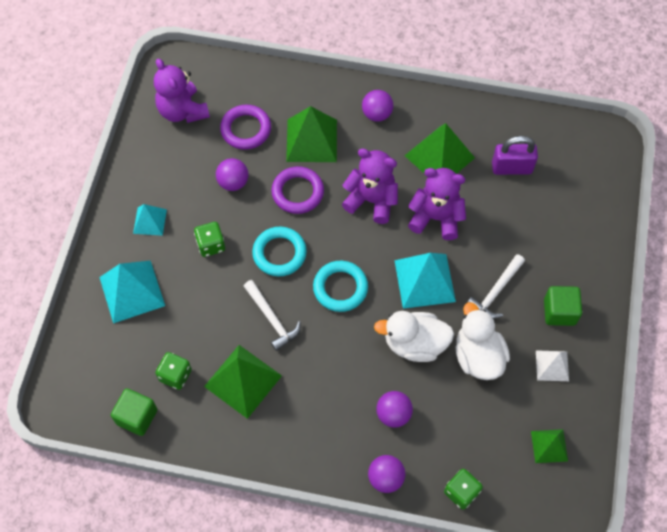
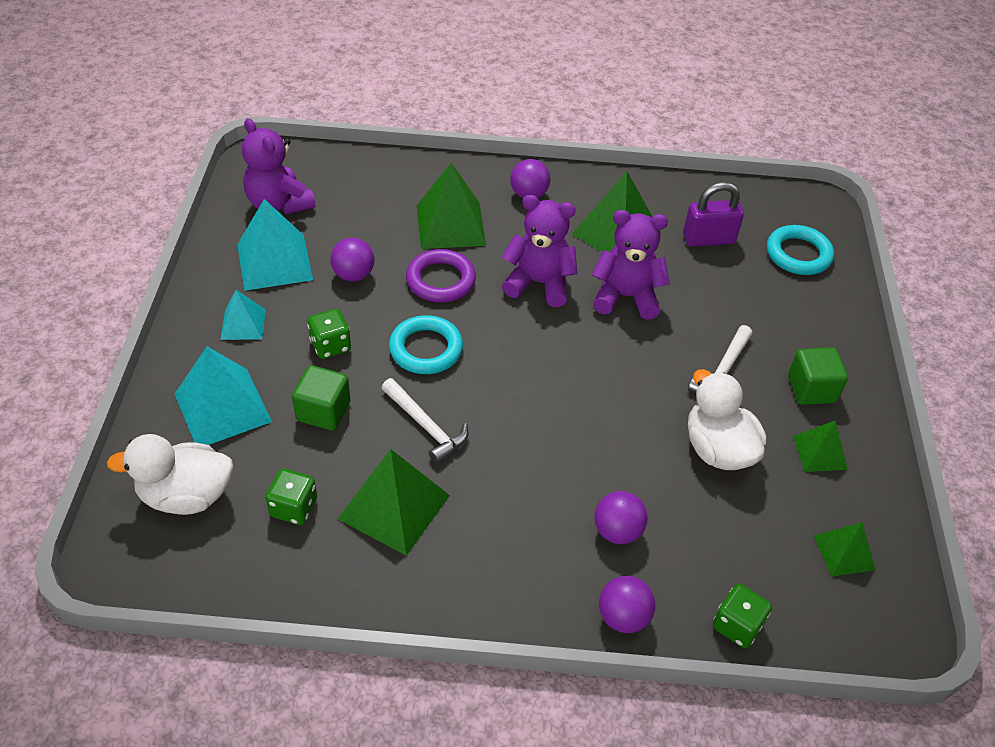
camera: 10 degrees left, 15 degrees down
(137, 417) = (239, 568): green cube -> green cube (323, 411)
(246, 129) = (364, 218): purple ring -> none
(340, 288) = (515, 383): turquoise ring -> turquoise ring (798, 254)
(415, 344) = (629, 441): white duck -> white duck (186, 495)
(424, 280) = (626, 366): turquoise pyramid -> turquoise pyramid (274, 262)
(552, 365) = (819, 452): white pyramid -> green pyramid

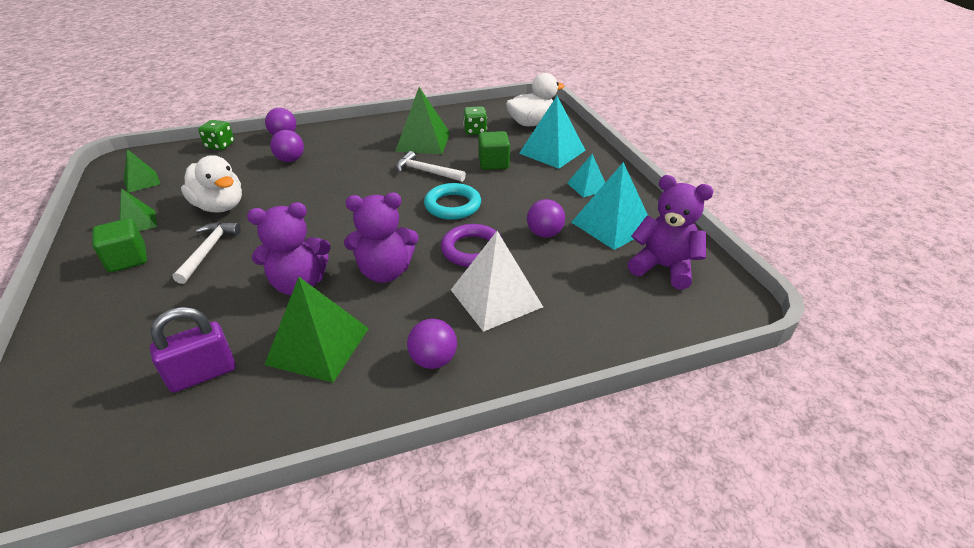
camera: 160 degrees right, 10 degrees down
(330, 345) = (519, 191): green dice -> none
(450, 225) = (496, 298): green pyramid -> white pyramid
(798, 254) = (84, 390): turquoise ring -> none

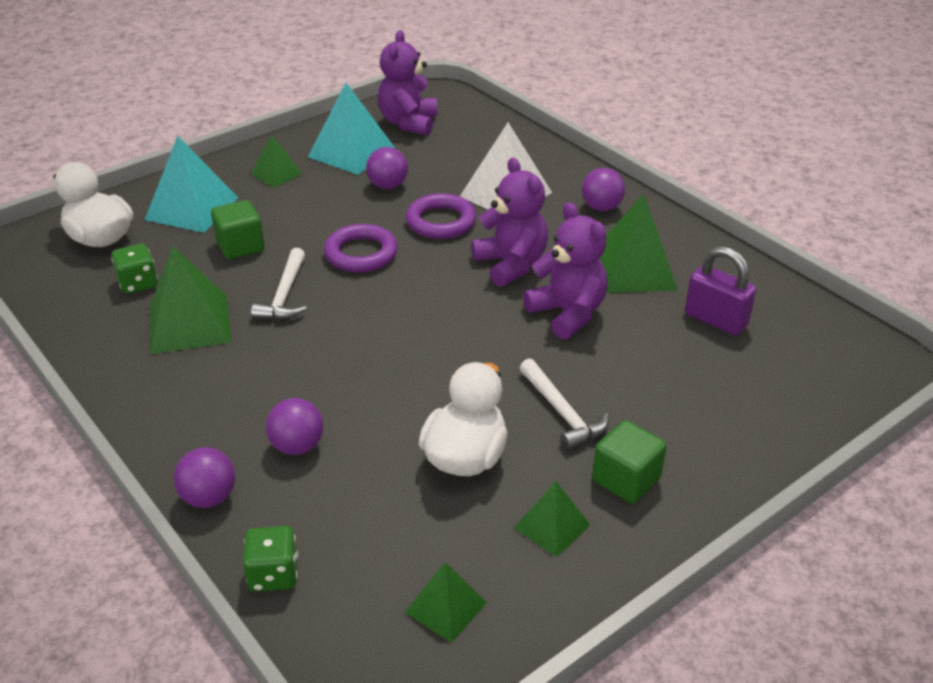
camera: 110 degrees left, 0 degrees up
(208, 250) = (562, 413): white hammer -> white hammer turned 105 degrees counterclockwise
(452, 205) = (361, 253): turquoise ring -> purple ring
(587, 186) = (276, 174): turquoise pyramid -> green pyramid

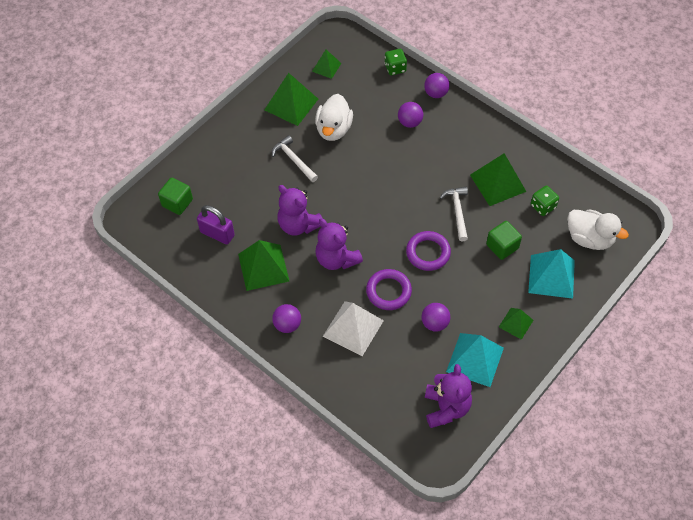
camera: 170 degrees right, 20 degrees up
(552, 526) = (291, 104): green pyramid -> green pyramid, size x1.74
(626, 479) = (262, 130): green cube -> green cube (177, 203)

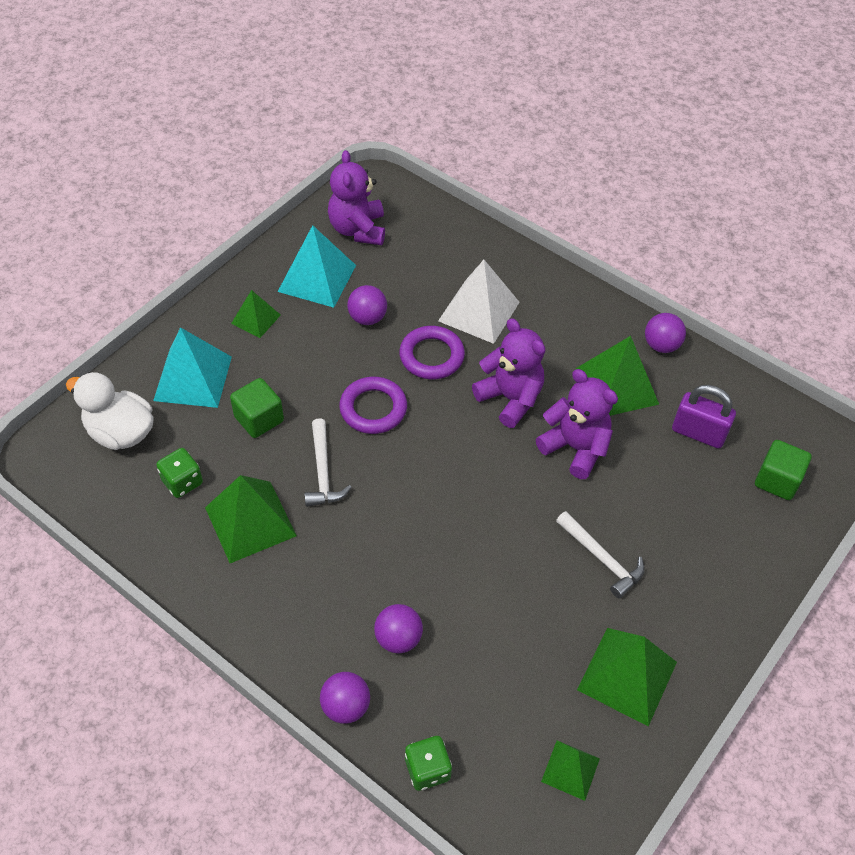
camera: 175 degrees right, 5 degrees down
(287, 325) = (568, 314): purple ball -> purple ball (661, 345)
(333, 129) = (539, 621): white duck -> none

